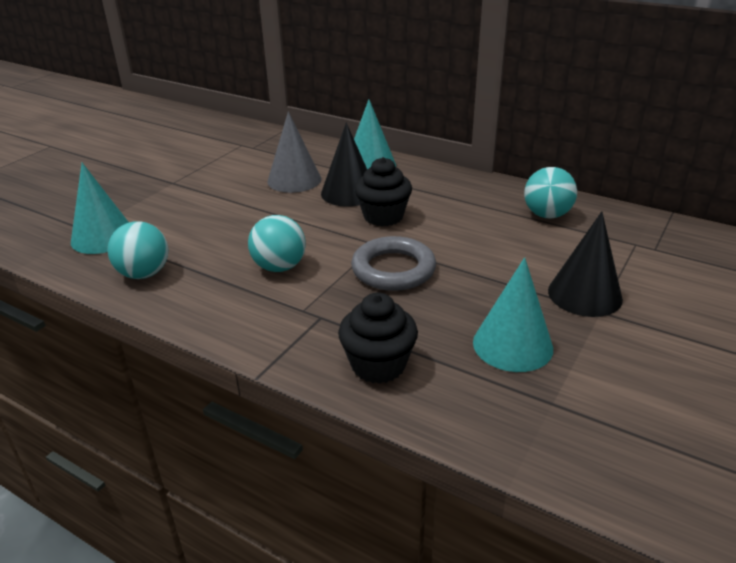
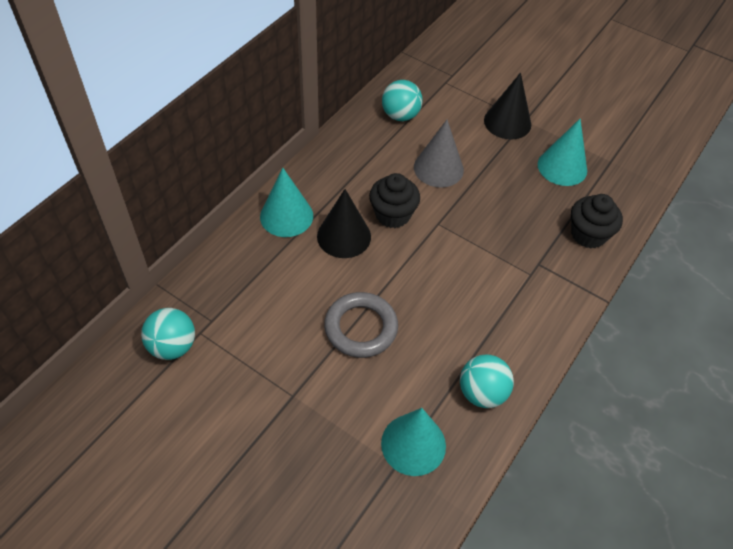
camera: 90 degrees left, 20 degrees up
(279, 267) = (472, 290): turquoise ball -> turquoise ball (173, 346)
(294, 180) = (308, 279): grey cone -> grey cone (438, 168)
(393, 269) = (476, 216): grey ring -> grey ring (361, 328)

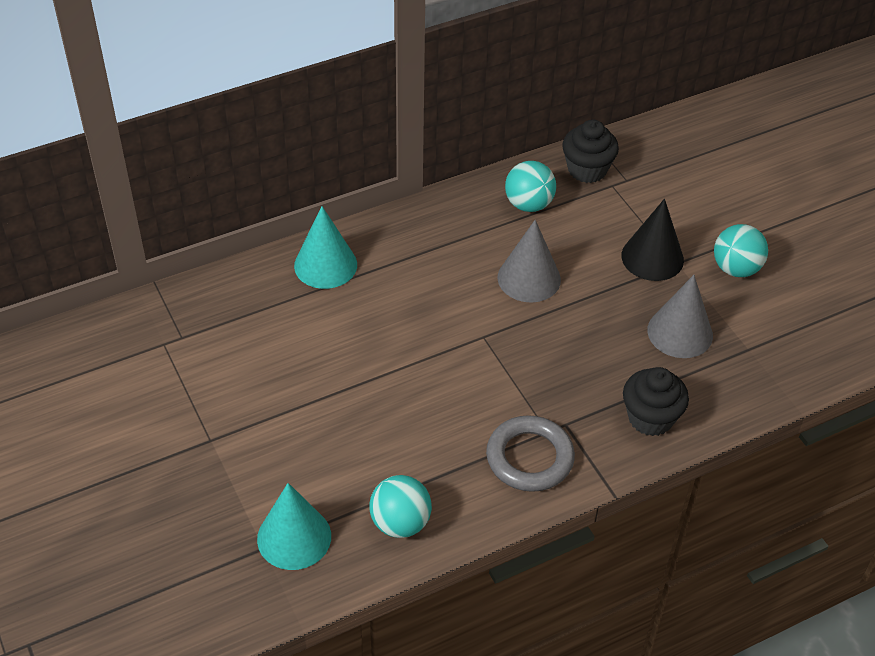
camera: 30 degrees right, 5 degrees down
(173, 346) = (130, 345): turquoise ball -> turquoise ball (736, 268)
(344, 236) = (370, 309): black cone -> none
(361, 328) = (322, 406): grey ring -> grey ring (529, 458)
(392, 215) = (439, 308): black cupcake -> black cupcake (587, 169)
(562, 167) = (680, 332): turquoise cone -> grey cone

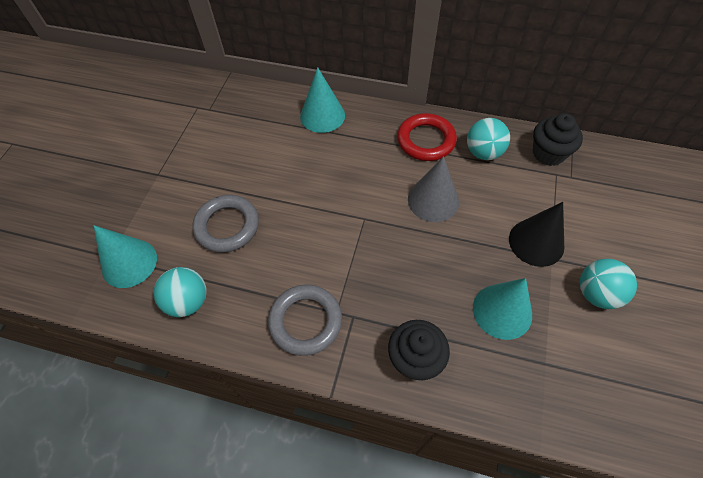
camera: 45 degrees right, 10 degrees up
(355, 434) = (227, 226): none -> grey ring
(462, 225) = (426, 140): none -> red ring
(680, 332) = (502, 311): grey cone -> turquoise cone

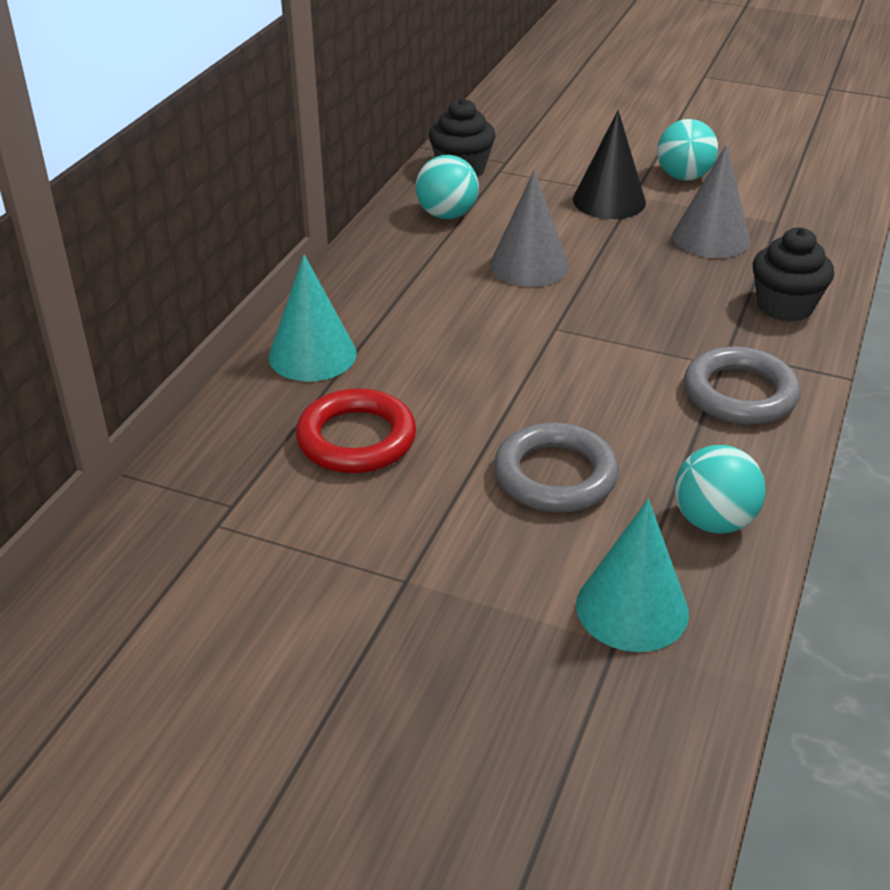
camera: 85 degrees left, 20 degrees down
(426, 140) = (408, 258): red ring -> red ring (356, 439)
(502, 311) = (711, 238): turquoise cone -> grey cone

